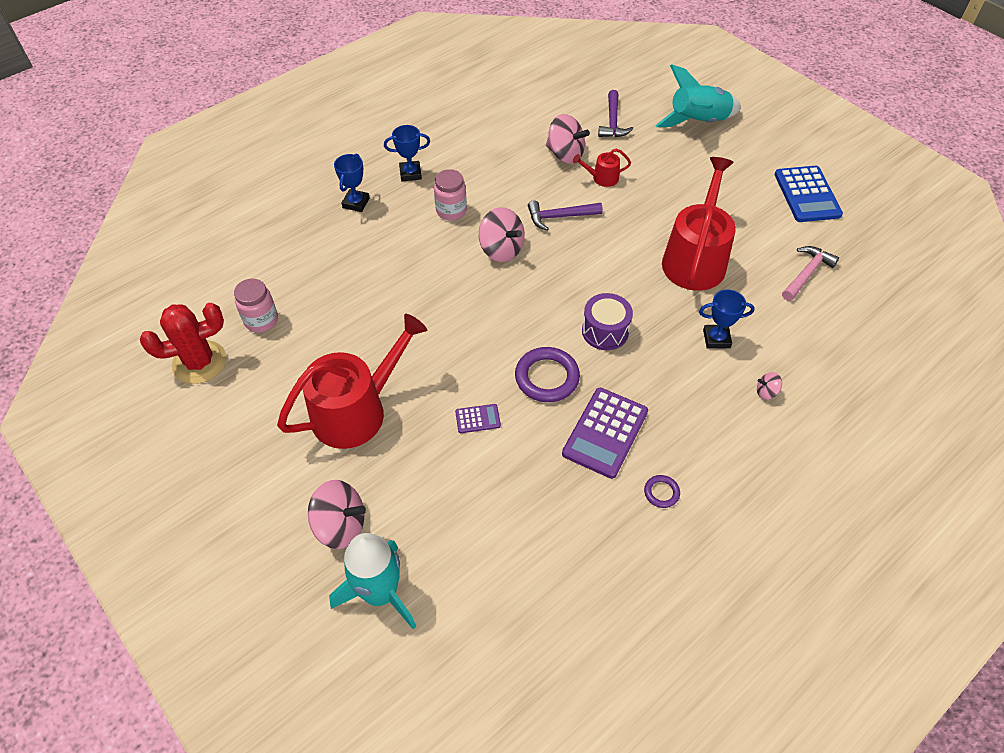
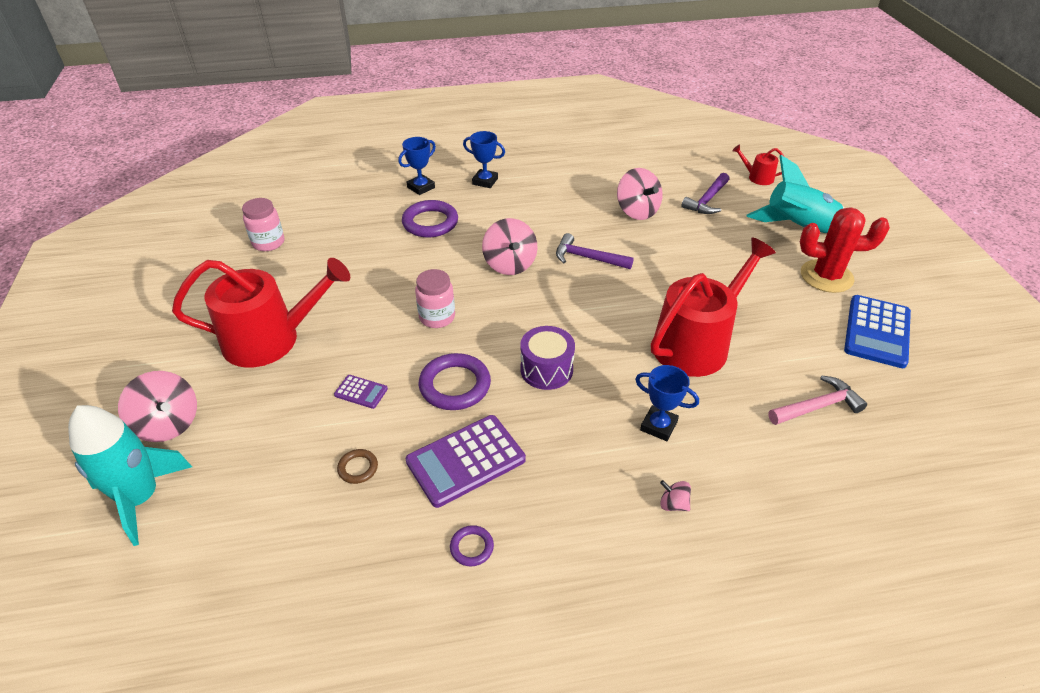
camera: 30 degrees right, 10 degrees down
(199, 362) = (197, 254): red cactus -> red cactus (826, 276)
(397, 237) = (430, 222): none -> purple ring
(451, 211) = (493, 219): pink jar -> pink jar (437, 317)
(531, 479) = (358, 468): none -> brown ring
(602, 178) = (657, 241): red watering can -> red watering can (757, 177)

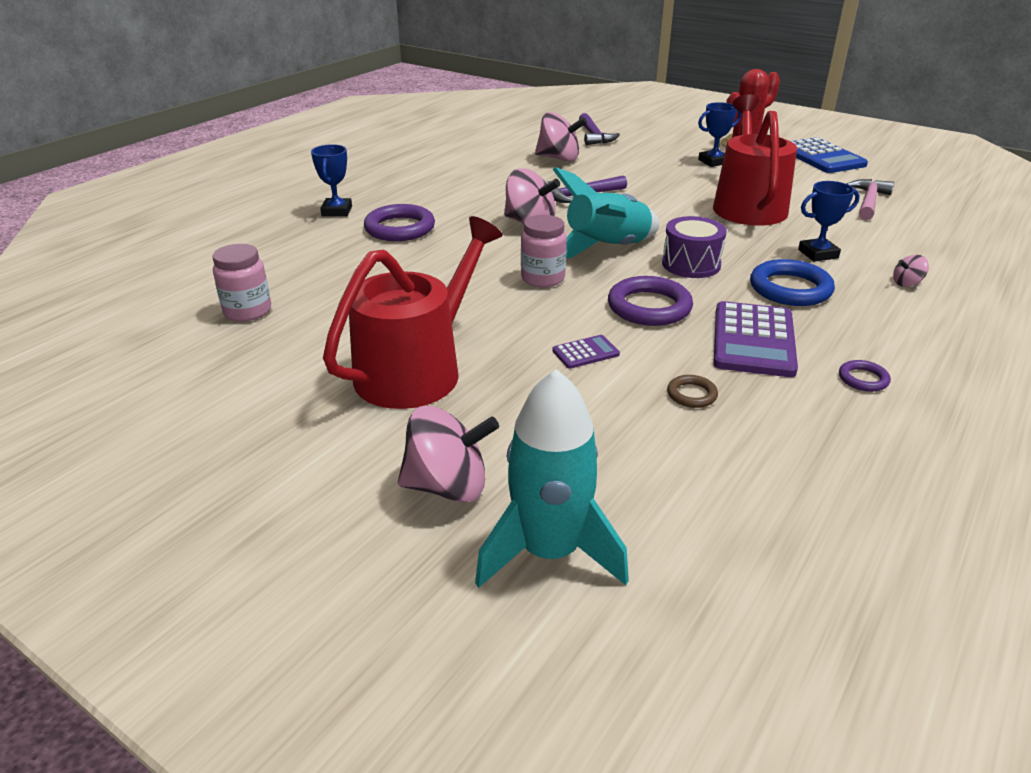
camera: 45 degrees left, 10 degrees down
(485, 181) = (393, 186): blue trophy -> blue trophy (713, 162)
(573, 440) = (790, 289): none -> blue ring
(757, 177) = (600, 114): red watering can -> none
(798, 228) = (679, 129): turquoise rocket -> turquoise rocket (607, 249)

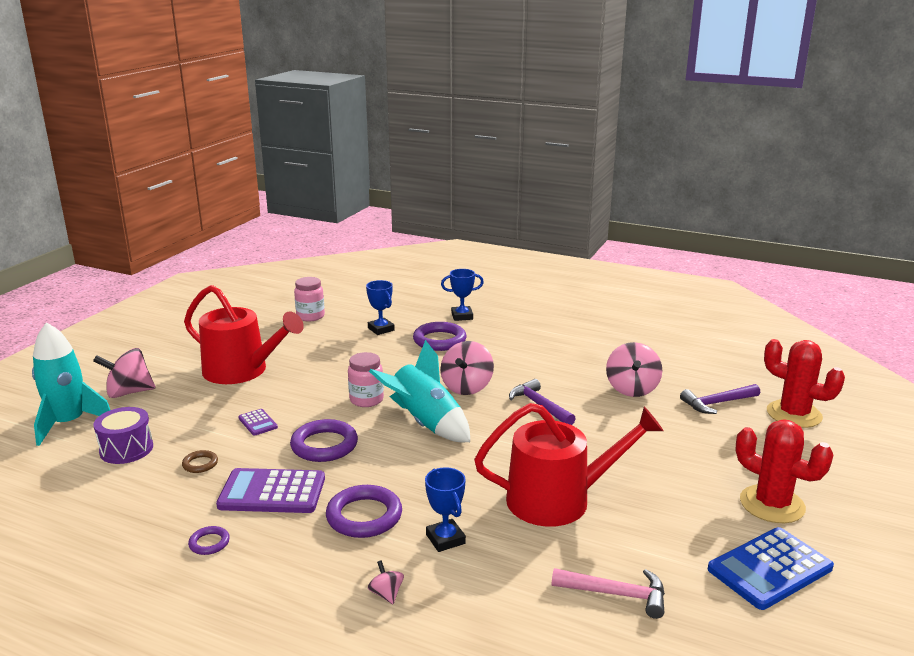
camera: 80 degrees right, 10 degrees down
(448, 486) = (129, 392): pink spinning top -> pink spinning top turned 90 degrees clockwise
(617, 119) = (794, 414): none -> red cactus
(691, 264) = (404, 464): purple drum -> purple drum (126, 449)
(713, 162) = (687, 480): blue trophy -> blue trophy (381, 329)
(790, 289) = (364, 516): blue ring -> purple ring

